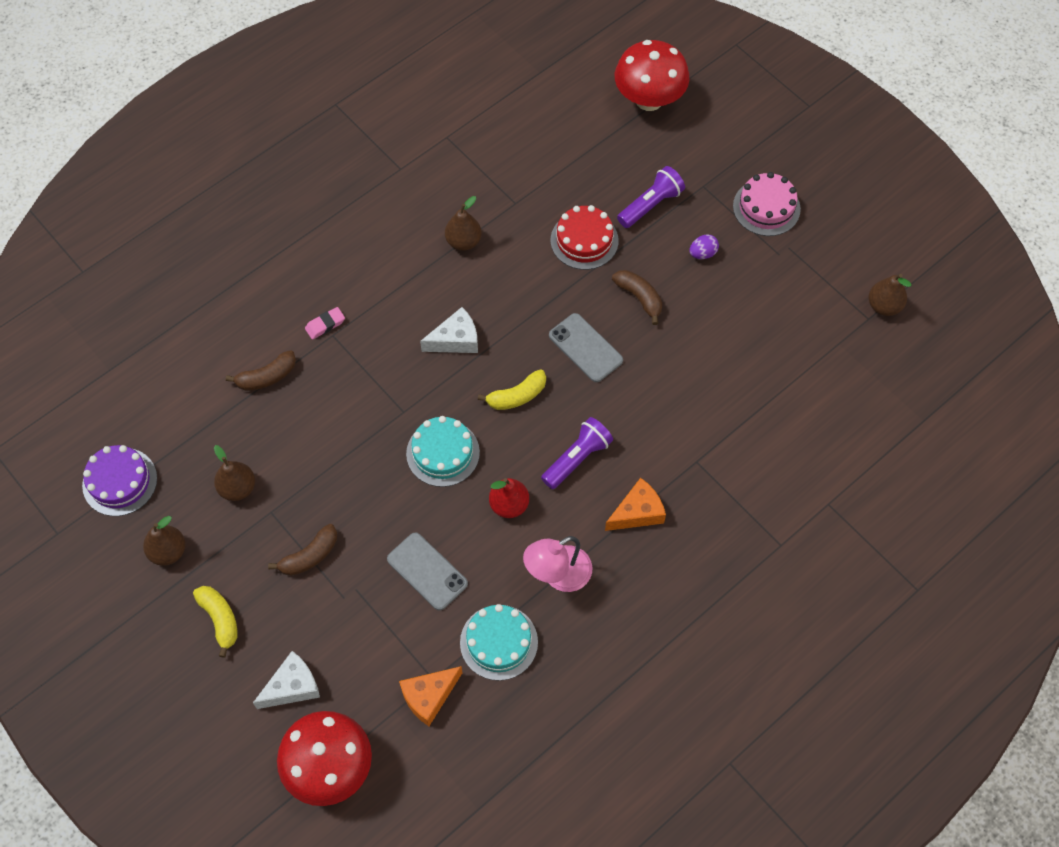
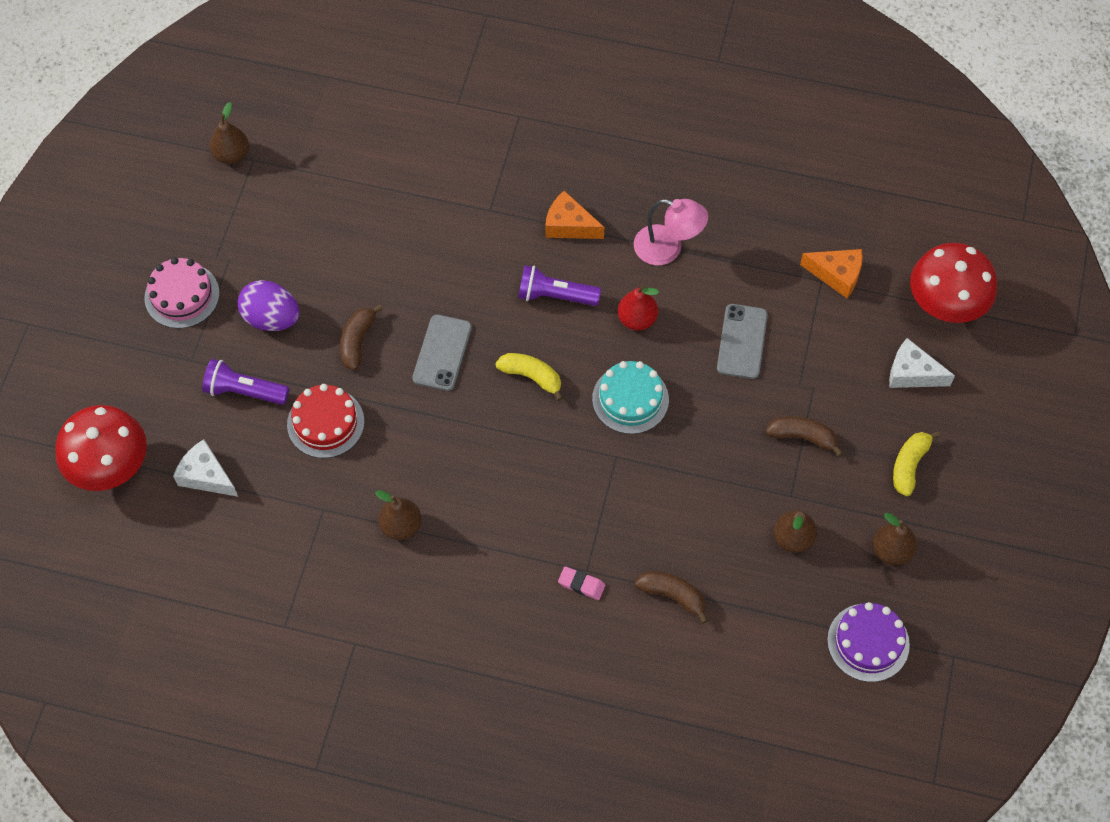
camera: 125 degrees left, 0 degrees up
(456, 340) = (512, 462): white cheese -> white cheese (206, 476)
(499, 642) = (755, 255): turquoise cake -> none
(702, 253) = (271, 318): purple egg -> purple egg, size x1.88

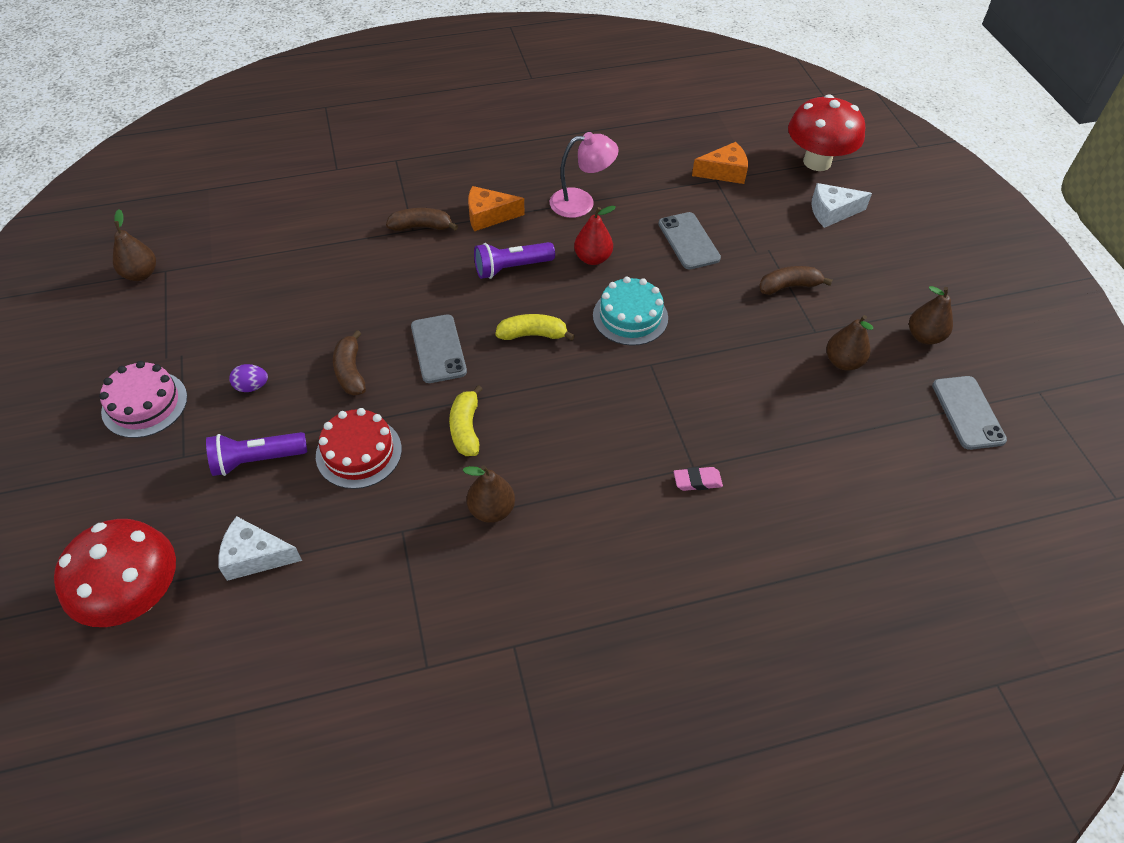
camera: 30 degrees left, 10 degrees down
(271, 318) = (252, 386): purple egg -> purple egg, size x0.53
(672, 595) = (783, 452): brown banana -> brown banana (421, 227)
(868, 642) = (967, 412): purple cake -> grey phone
(909, 465) = (884, 272): yellow banana -> yellow banana (466, 428)

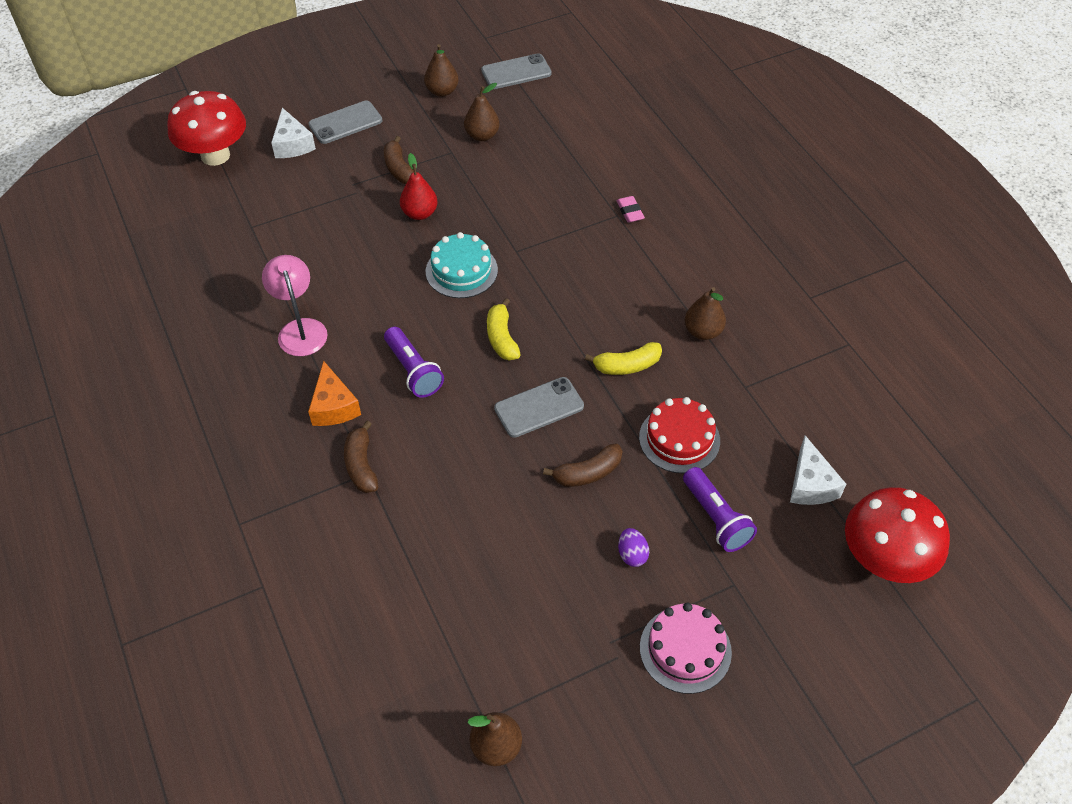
camera: 100 degrees left, 0 degrees up
(593, 258) = (387, 308): red pear -> red pear (420, 213)
(688, 241) = (349, 239): grey phone -> grey phone (345, 123)
(724, 172) = (238, 221): orange cheese -> none

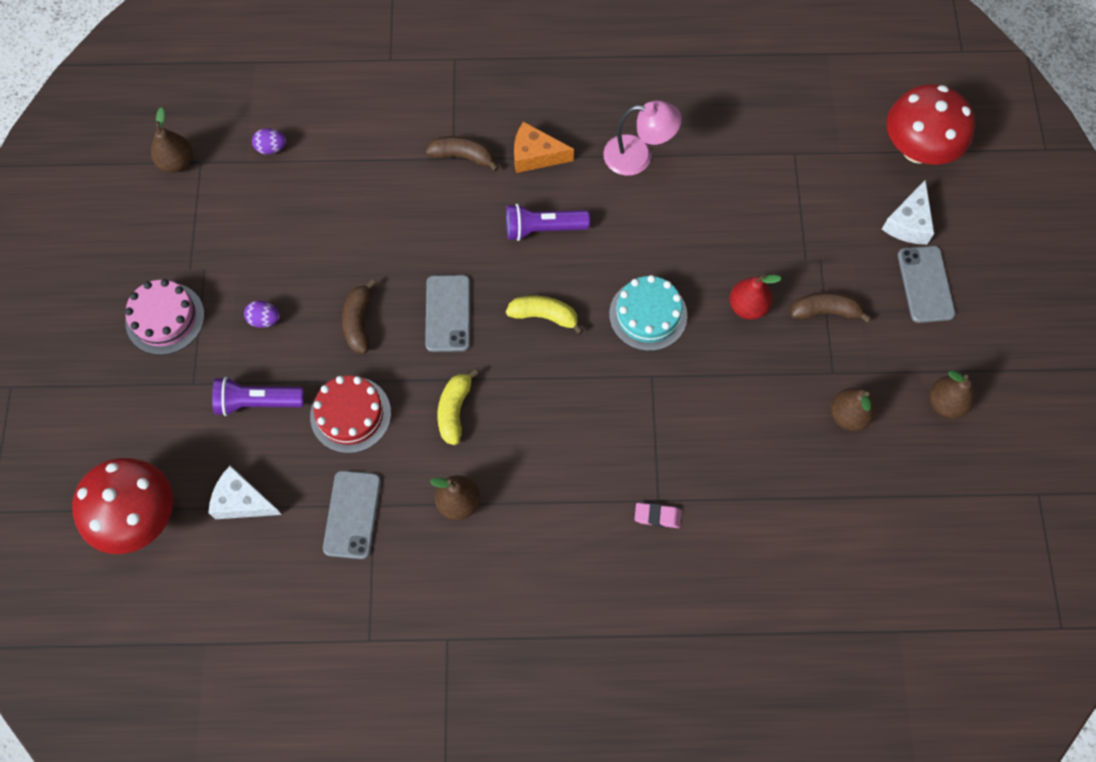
camera: 115 degrees right, 15 degrees up
(292, 144) = (908, 223): white cheese -> white cheese turned 75 degrees counterclockwise
(431, 651) = (271, 148): none -> purple egg
(516, 72) = (953, 502): grey phone -> grey phone (352, 514)

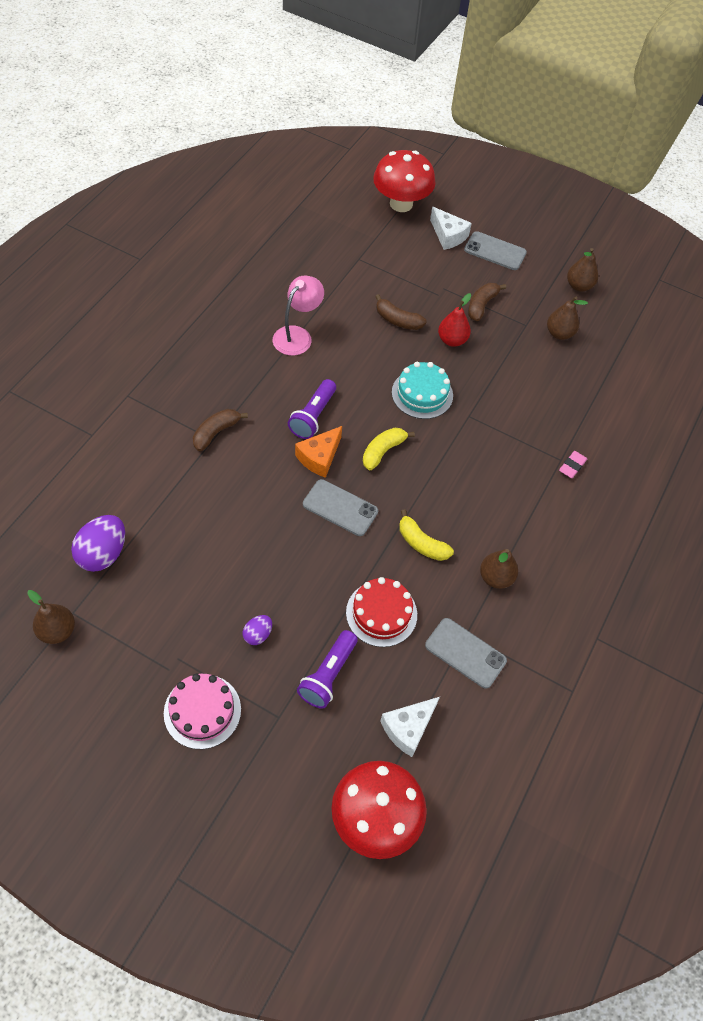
camera: 65 degrees left, 10 degrees down
(271, 148) = (103, 554): purple egg -> purple egg, size x1.88
(359, 322) = (307, 569): brown banana -> brown banana (397, 320)
(535, 155) = (250, 390): orange cheese -> orange cheese (319, 457)

